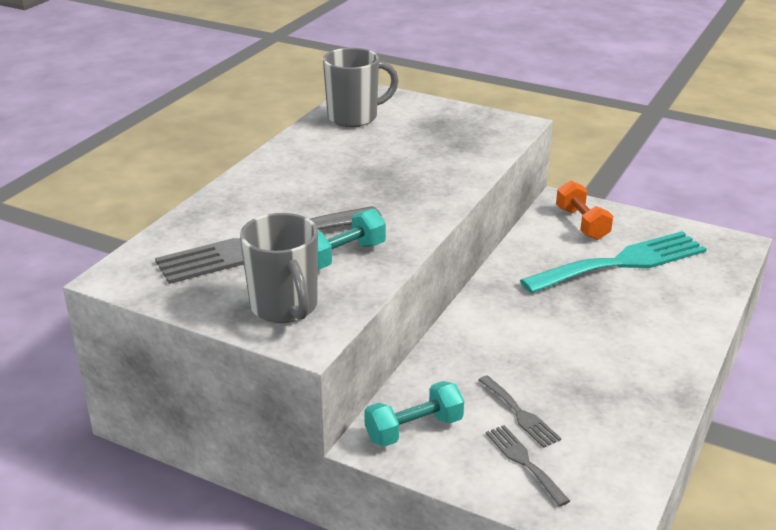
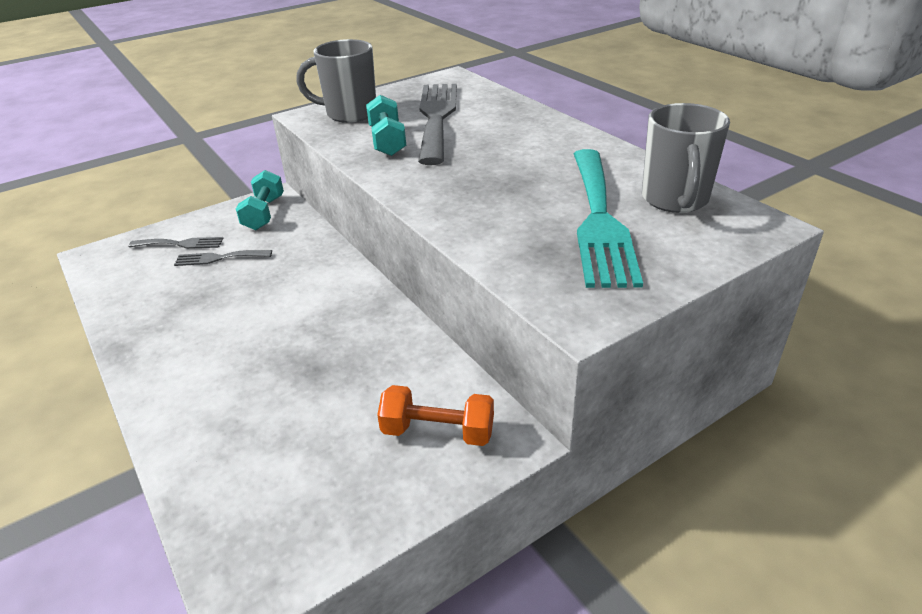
camera: 120 degrees right, 5 degrees up
(622, 263) = (326, 421): turquoise fork -> turquoise fork (599, 220)

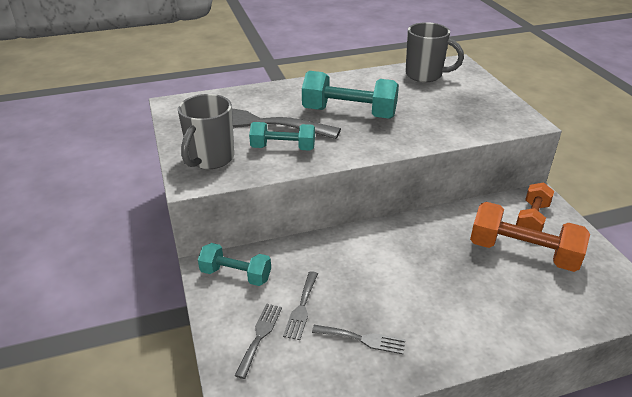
camera: 75 degrees left, 0 degrees up
(173, 303) = (363, 339): none -> grey fork
(344, 423) = (522, 253): none -> orange dumbbell
(496, 162) = (349, 113): none -> turquoise dumbbell
(599, 220) = (438, 98): turquoise fork -> none

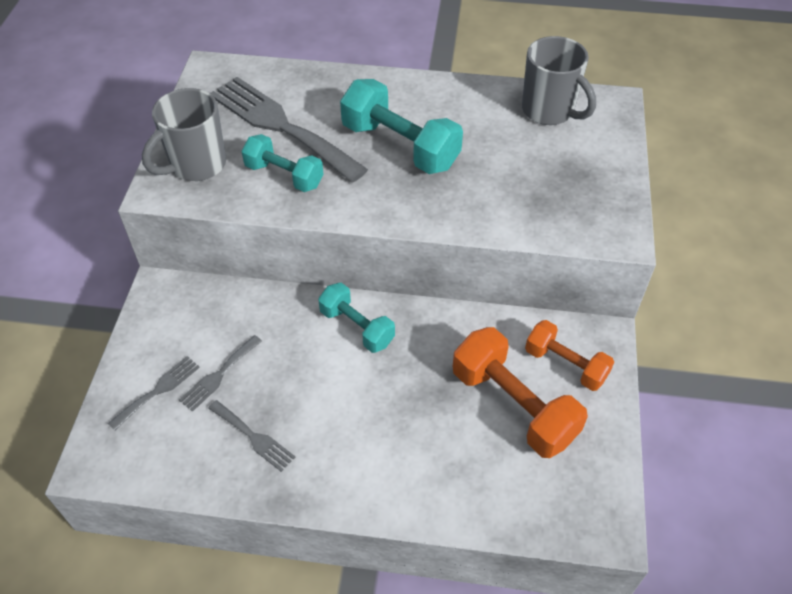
camera: 25 degrees right, 15 degrees up
(236, 275) = (180, 309): turquoise dumbbell -> turquoise dumbbell (357, 327)
(532, 219) = (565, 365): orange dumbbell -> orange dumbbell turned 75 degrees clockwise

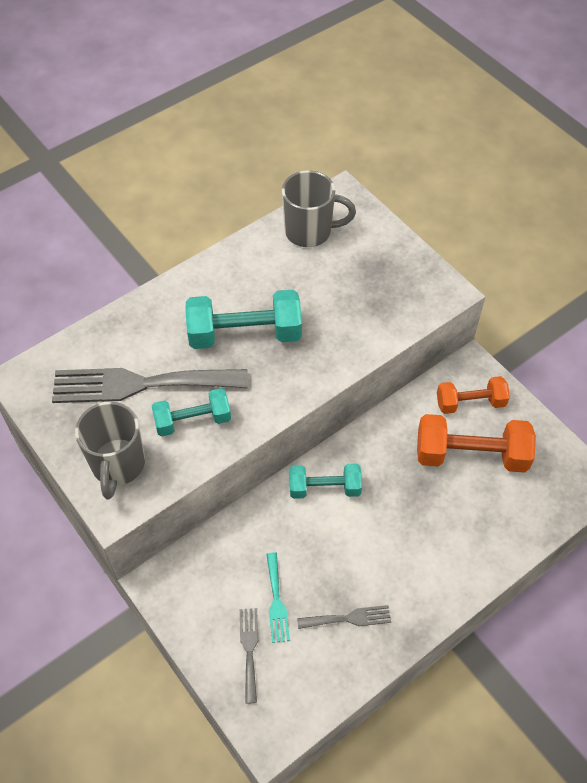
camera: 45 degrees left, 5 degrees up
(219, 375) = (276, 601): grey fork -> turquoise fork

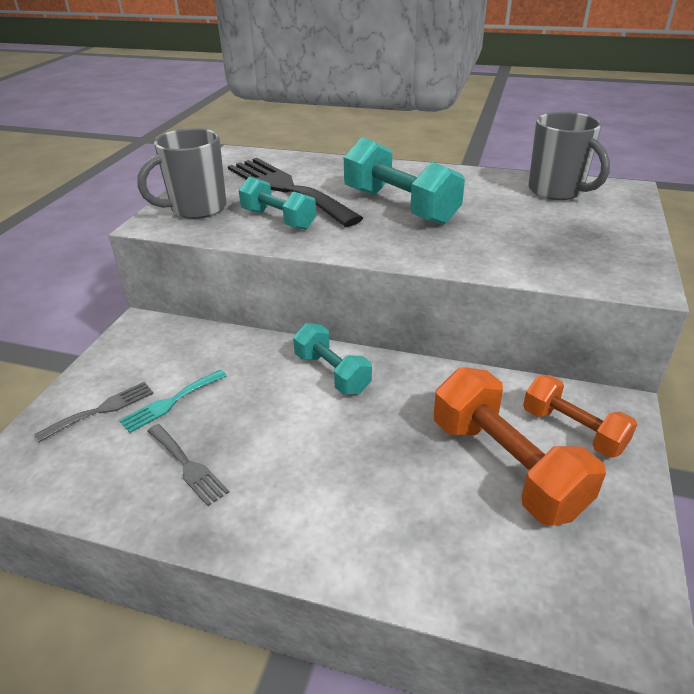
camera: 55 degrees right, 20 degrees down
(140, 384) = (286, 189): grey fork -> black fork

